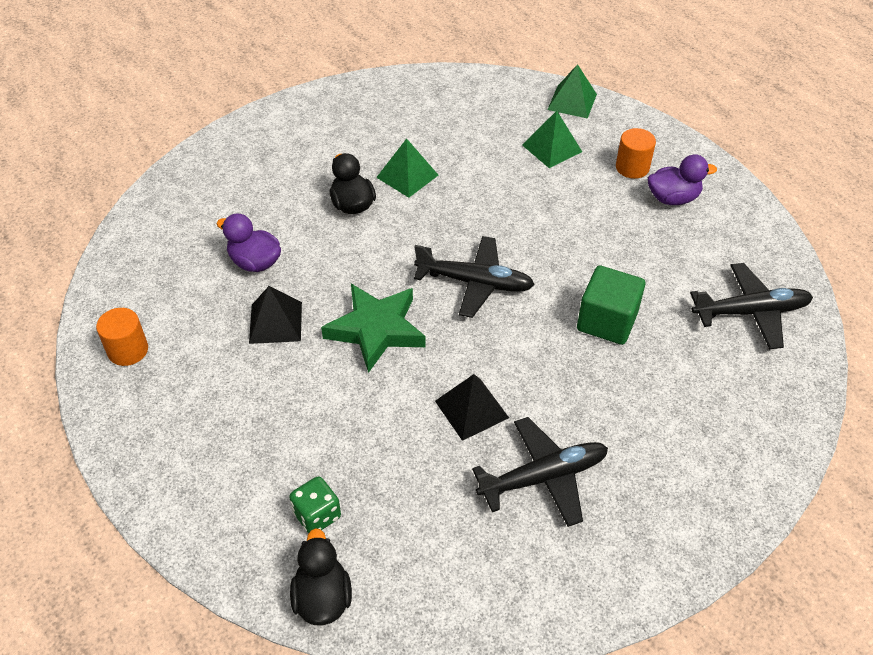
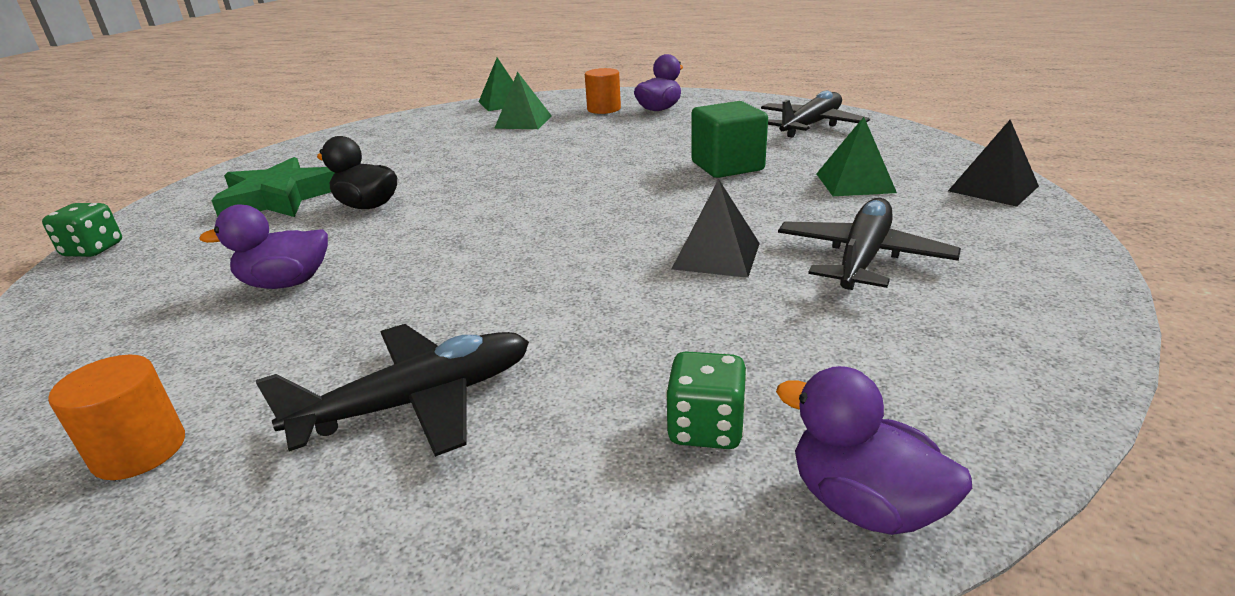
camera: 40 degrees left, 20 degrees down
(197, 155) = (93, 250): none -> green dice
(275, 322) = (382, 310): black pyramid -> black pyramid (993, 188)
(322, 598) = (863, 504): black duck -> purple duck
(376, 330) = (523, 259): green star -> green star (278, 198)
(407, 176) = (406, 173): green pyramid -> green pyramid (854, 183)
(474, 282) = (576, 194): black plane -> black plane (417, 402)

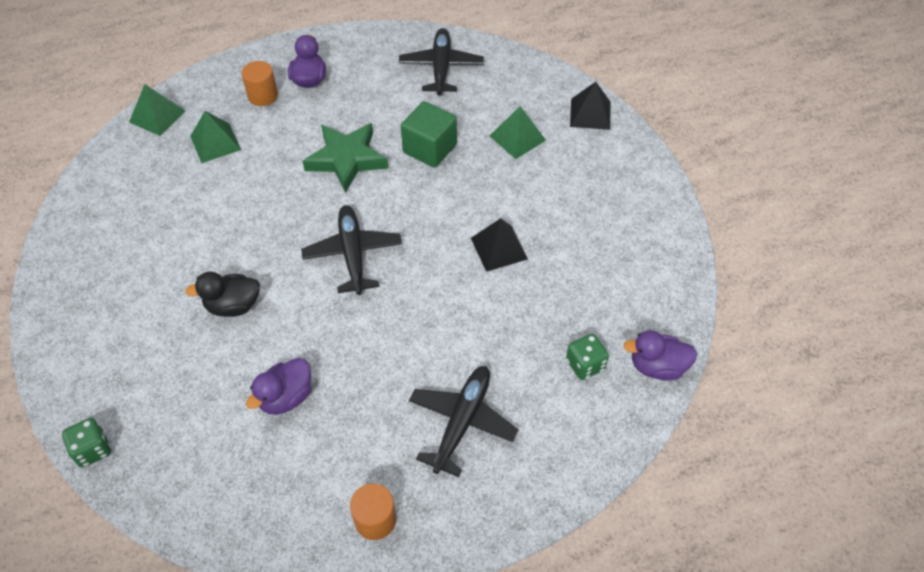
camera: 40 degrees left, 25 degrees up
(278, 198) = (149, 331): green star -> green star (347, 159)
(862, 258) = (568, 215): black plane -> black plane (353, 254)

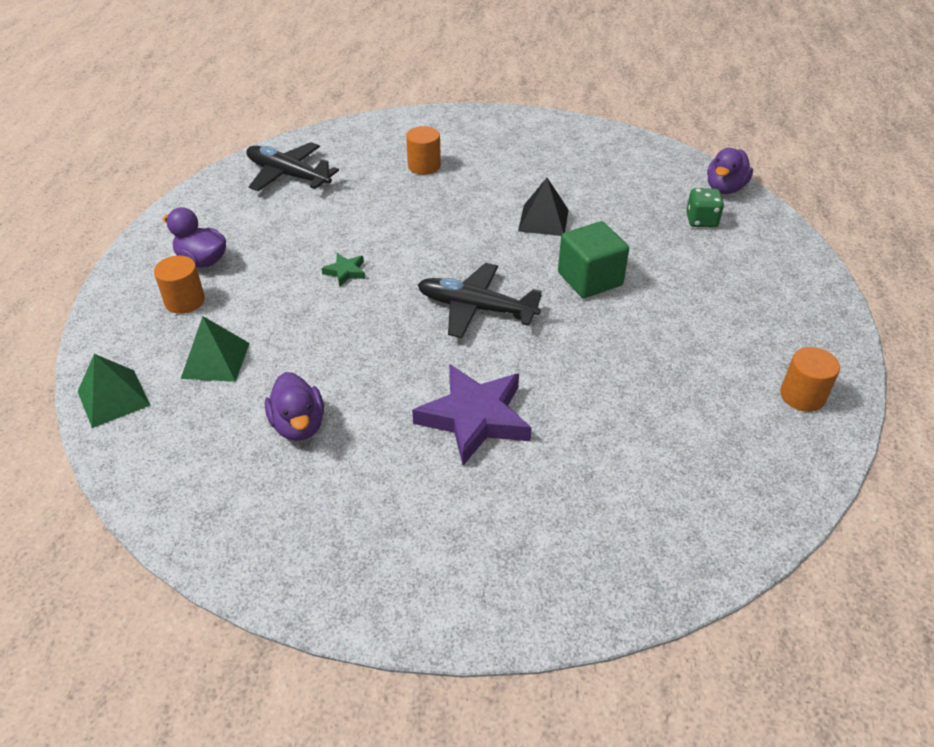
camera: 60 degrees left, 10 degrees down
(93, 450) = (601, 609): green dice -> none
(233, 306) = (475, 418): black duck -> purple star
(286, 397) = (625, 413): purple duck -> purple duck (299, 425)
(347, 159) = (345, 272): green star -> green star, size x0.45
(429, 149) = (386, 217): green cube -> green cube (590, 279)
(462, 422) = (722, 307): black plane -> none
(517, 138) = (424, 166): green pyramid -> orange cylinder
(590, 114) = (435, 122): black pyramid -> none

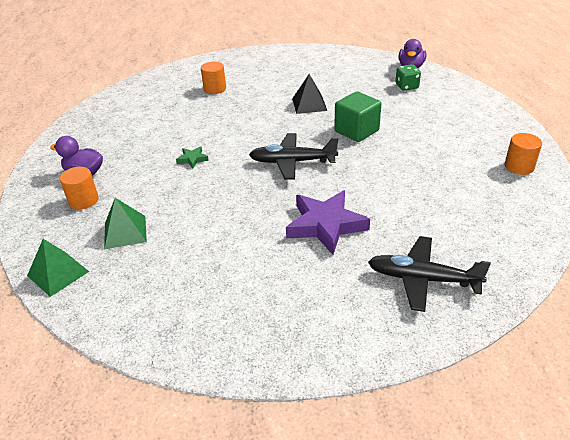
camera: 15 degrees left, 5 degrees down
(288, 175) = (123, 111): black plane -> black plane (423, 279)
(299, 425) = (206, 258): purple duck -> none

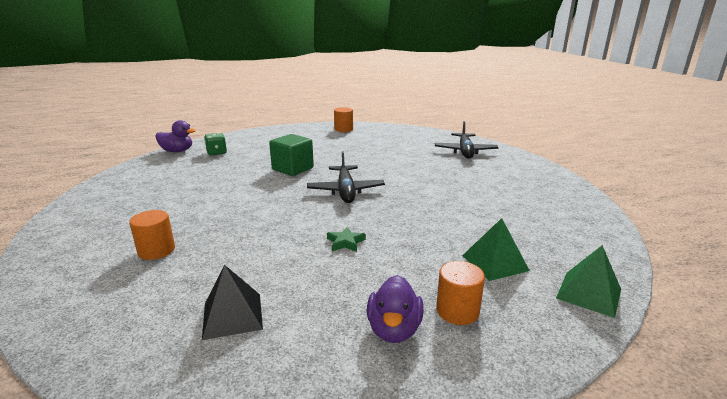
camera: 100 degrees left, 15 degrees down
(309, 104) = (233, 189): black pyramid -> black pyramid (232, 315)
(326, 225) = (429, 175): purple star -> none

